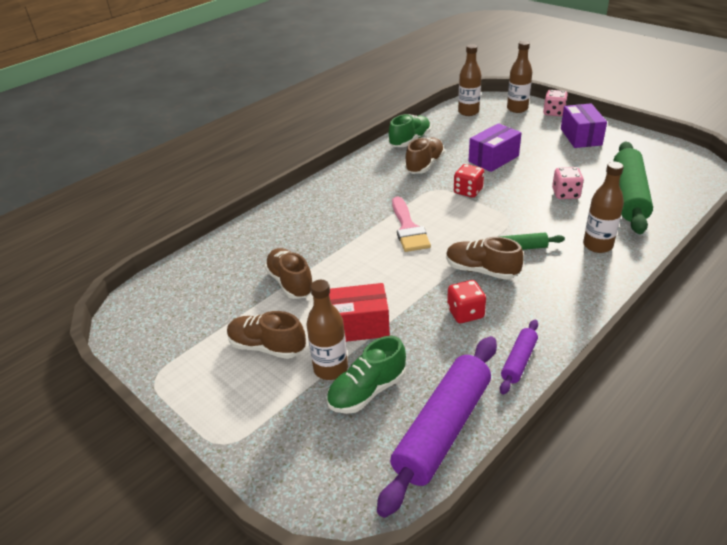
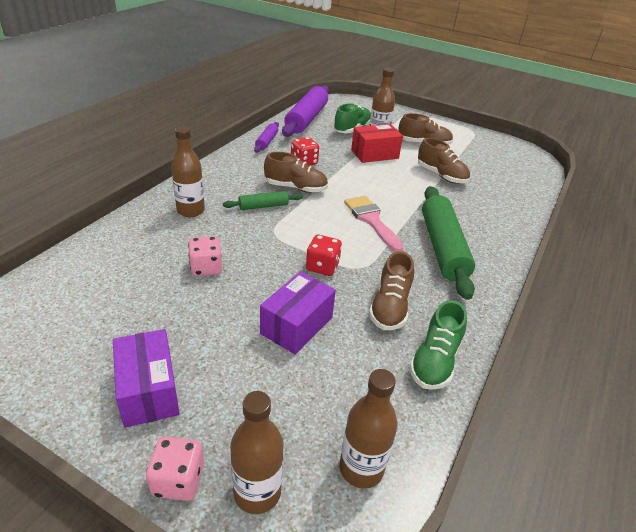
camera: 160 degrees right, 0 degrees up
(629, 195) = (130, 269): green rolling pin -> green rolling pin (442, 248)

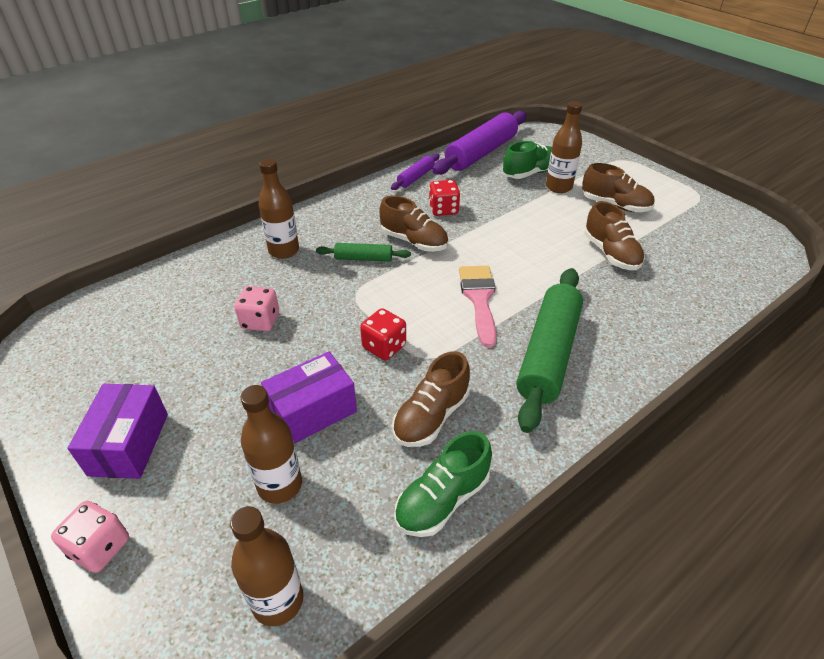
camera: 25 degrees right, 5 degrees up
(257, 492) = (161, 587): brown bottle -> brown bottle (280, 485)
(374, 154) = (538, 211): red box -> none

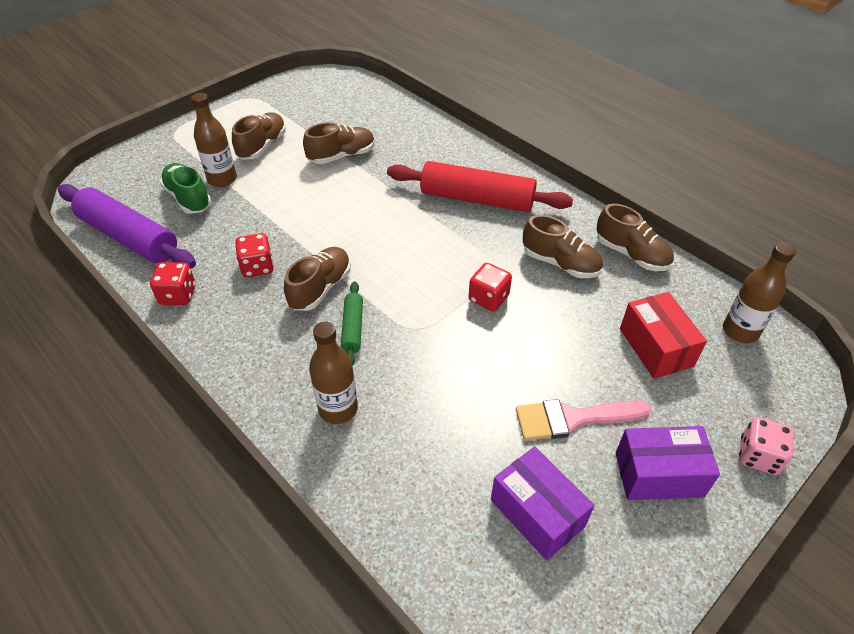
camera: 95 degrees left, 5 degrees up
(260, 321) = (469, 404): pink dice -> none
(280, 485) = (656, 347): brown bottle -> red box
(312, 411) = (577, 338): purple box -> purple box (537, 513)
(416, 177) = (178, 295): purple rolling pin -> red dice
(442, 500) = (631, 254): green shoe -> brown shoe
(479, 299) = (413, 237): pink brush -> pink brush (572, 419)
(548, 354) = (477, 199): green rolling pin -> red rolling pin

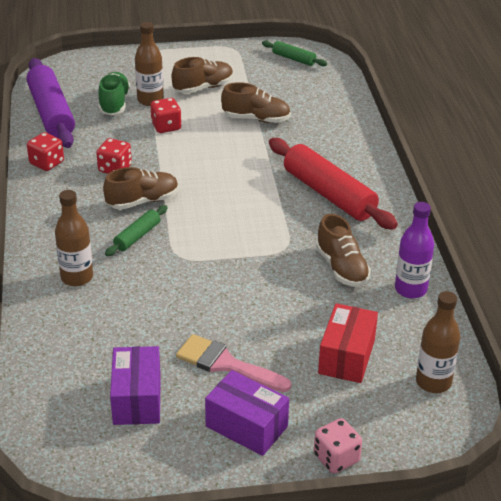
camera: 35 degrees right, 10 degrees down
(316, 87) = (294, 59): none -> green rolling pin
(488, 298) = (255, 264): red dice -> red dice (166, 126)
(631, 254) = (410, 289): brown shoe -> purple bottle

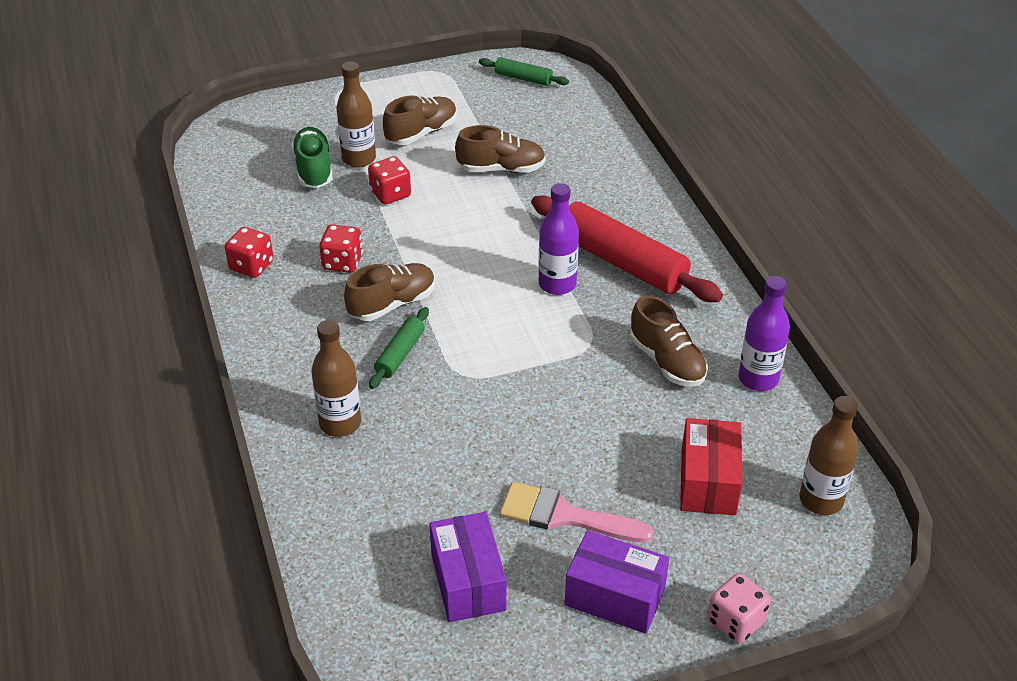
camera: 10 degrees left, 5 degrees up
(51, 113) = (235, 193): purple rolling pin -> none
(273, 203) = (557, 284): none -> purple bottle

